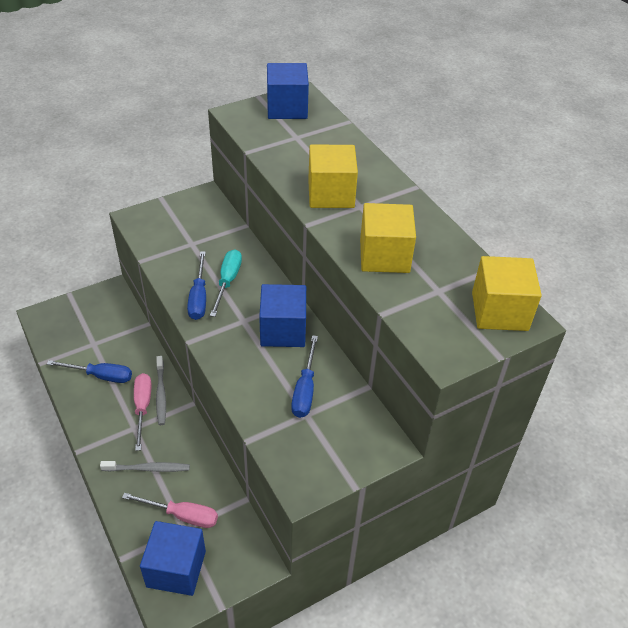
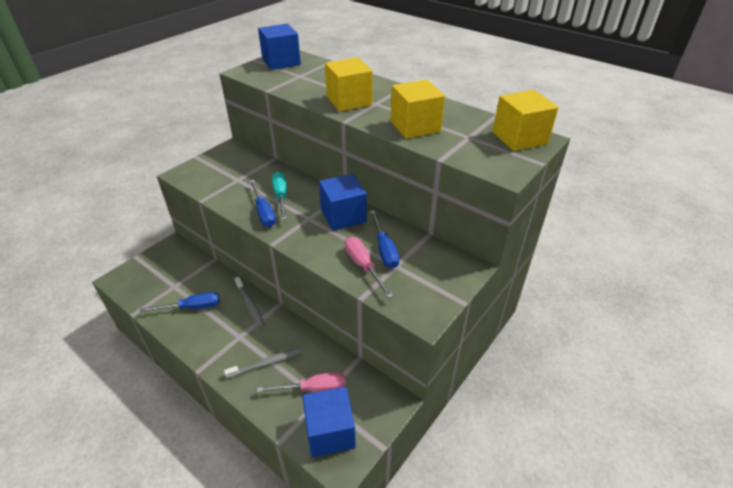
camera: 20 degrees left, 5 degrees down
(142, 407) = (239, 319): pink screwdriver -> pink screwdriver (363, 266)

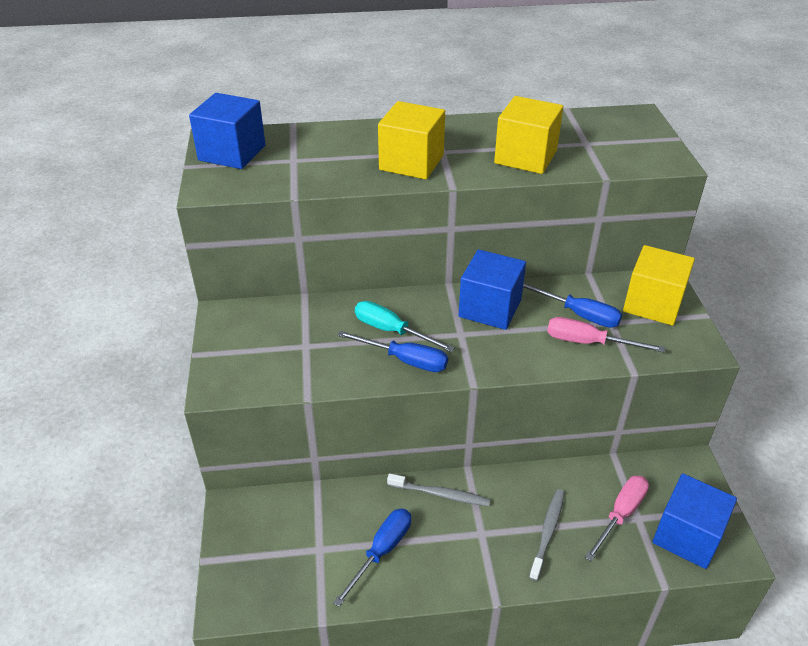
camera: 45 degrees left, 0 degrees up
(519, 138) = (624, 123): yellow cube -> yellow cube (653, 304)

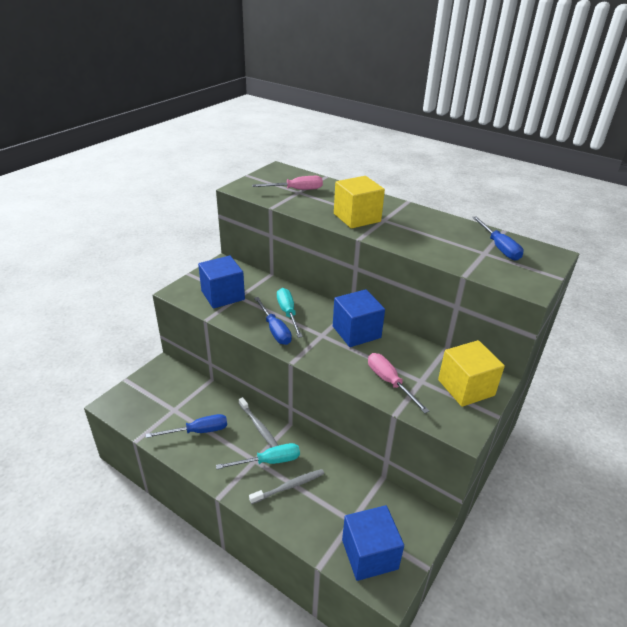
camera: 40 degrees right, 5 degrees down
(232, 153) = (275, 177): blue cube -> blue cube (223, 295)
(497, 523) = (269, 461): none -> turquoise screwdriver
(525, 157) = (429, 243): yellow cube -> none
(579, 314) = (406, 365): blue screwdriver -> blue screwdriver (499, 247)
(620, 514) = (343, 510): pink screwdriver -> pink screwdriver (296, 190)

